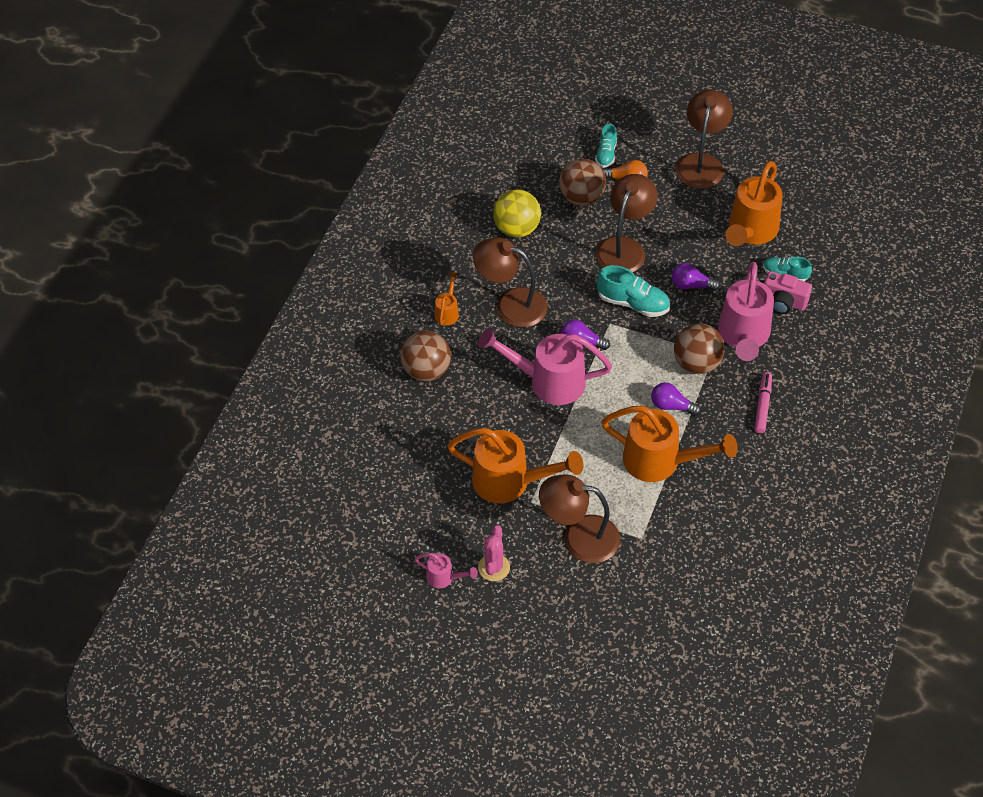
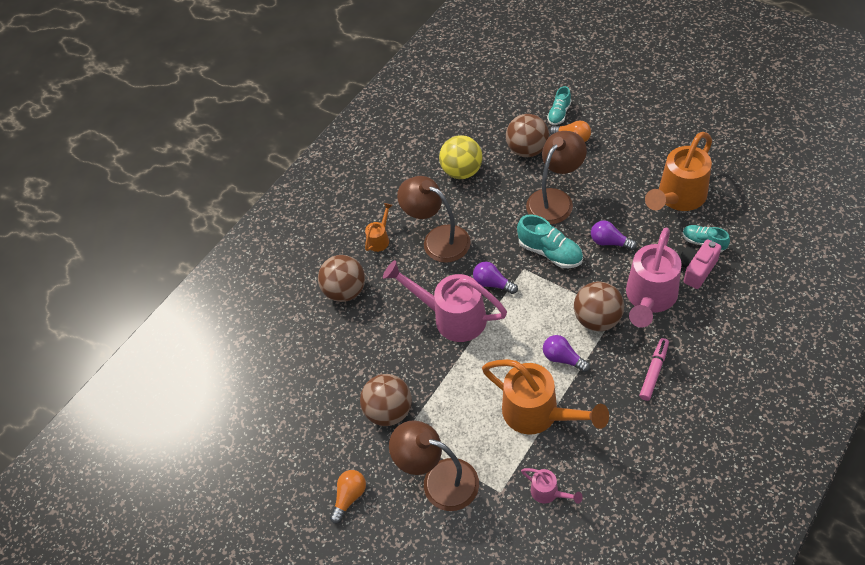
camera: 20 degrees right, 0 degrees up
(444, 578) = (300, 499): pink watering can -> pink watering can (548, 493)
(494, 567) = (349, 497): pink cactus -> orange light bulb
(510, 482) = (389, 411): orange watering can -> brown ball
(701, 163) = (645, 130): brown lamp -> none
(783, 302) = (696, 269): pink camera -> pink camera turned 90 degrees clockwise

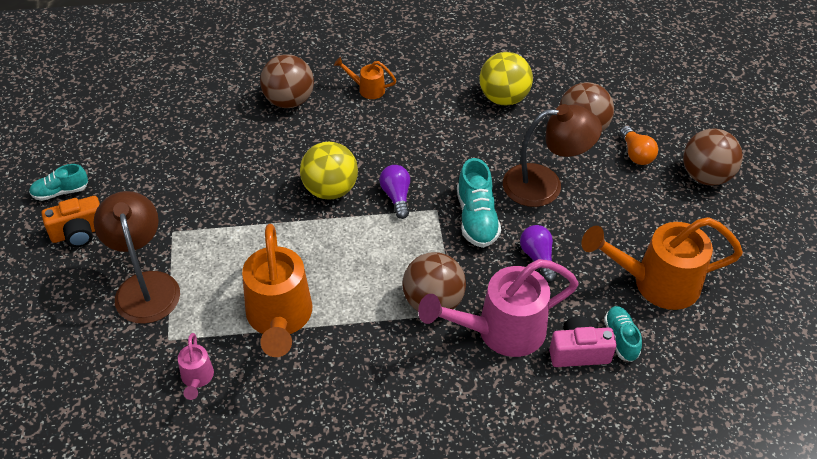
camera: 40 degrees right, 5 degrees down
(349, 497) = (79, 233): orange light bulb -> orange camera
(380, 239) = (367, 89): orange watering can -> orange watering can turned 150 degrees counterclockwise
(389, 411) = (189, 206): brown ball -> brown ball (705, 176)
(438, 239) = (407, 128): brown lamp -> none
(452, 317) = (330, 190): pink watering can -> yellow ball
(559, 114) = (655, 126): turquoise shoe -> turquoise shoe (60, 192)
(563, 358) = (360, 301): purple light bulb -> none
(654, 371) = (413, 386): pink marker -> none

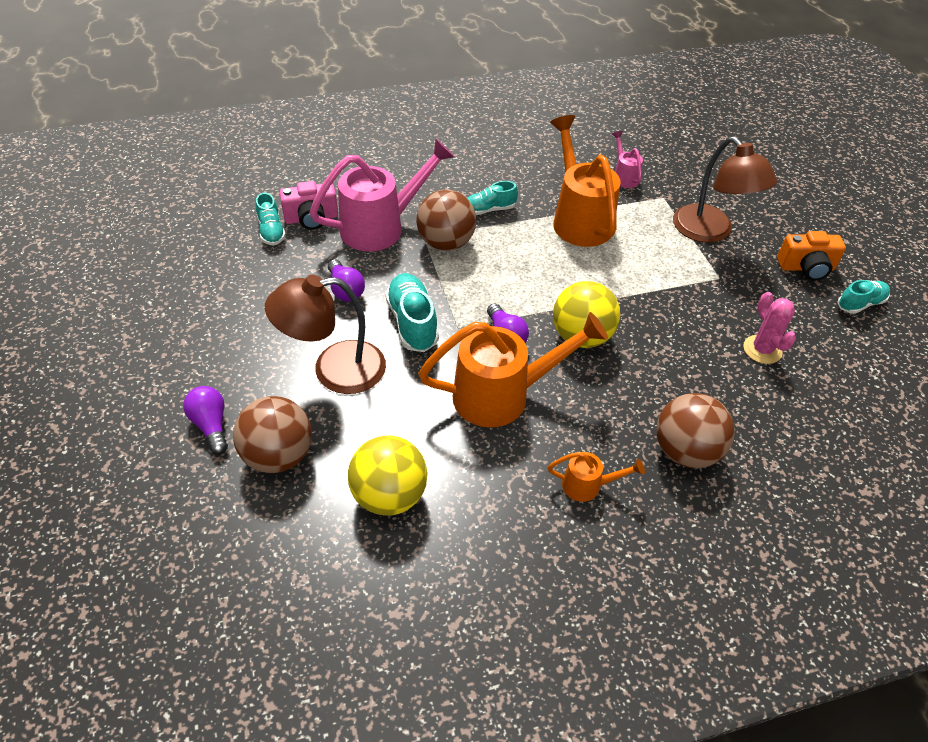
camera: 170 degrees right, 0 degrees up
(79, 233) = (806, 268): orange camera -> orange camera turned 150 degrees counterclockwise
(181, 162) = (762, 349): none -> pink cactus
(376, 343) = (489, 210): none -> turquoise shoe
(636, 154) = (211, 425): orange light bulb -> purple light bulb
(656, 283) = (226, 278): orange watering can -> orange watering can (503, 395)
(705, 176) = (127, 404): brown ball -> none

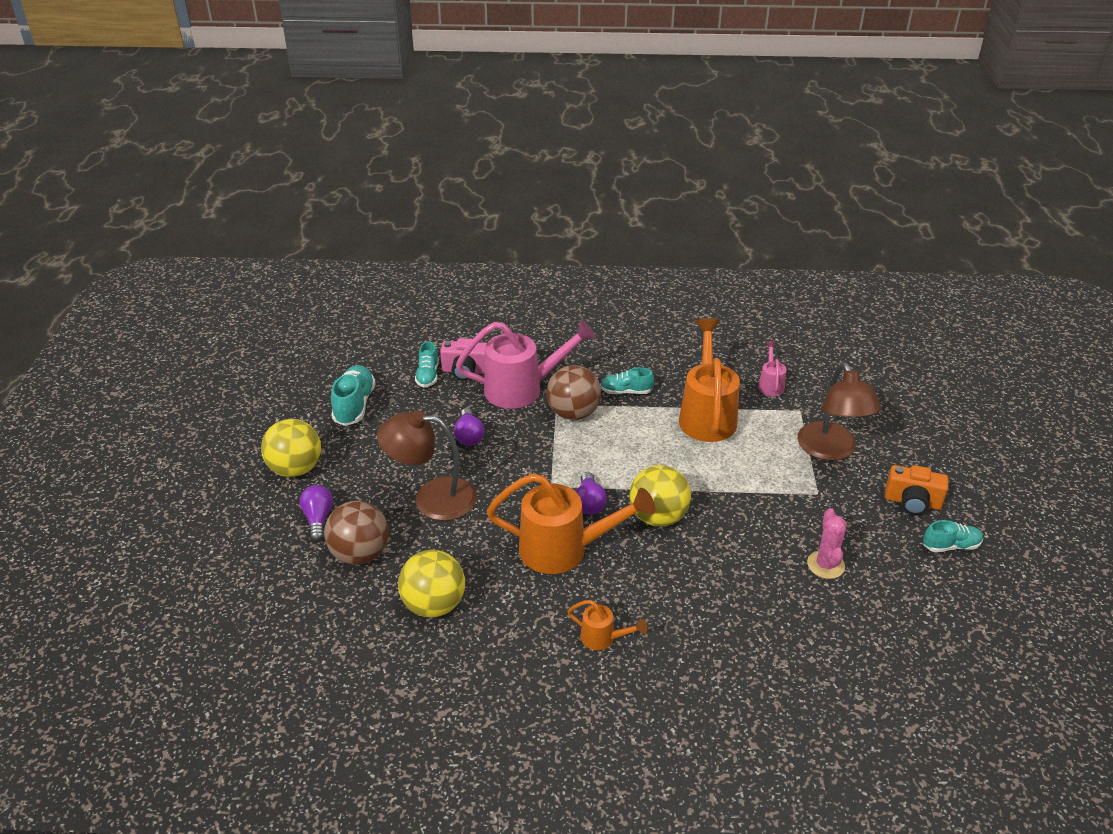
camera: 20 degrees right, 10 degrees down
(160, 370) = (296, 469): none -> yellow ball
(412, 322) = (513, 474): turquoise shoe -> turquoise shoe (354, 405)
(685, 451) = (705, 632): brown ball -> none

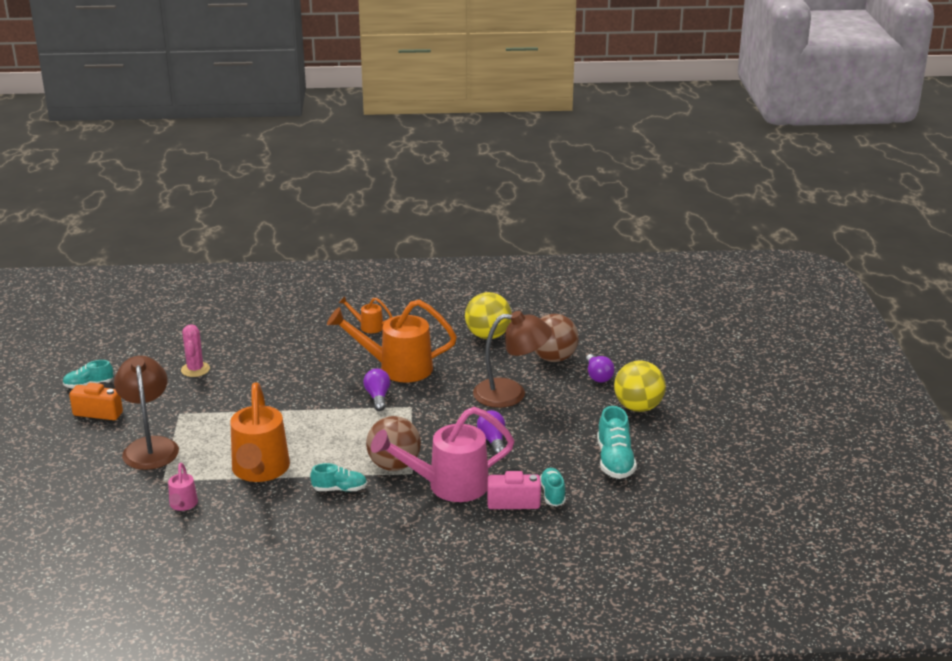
camera: 175 degrees right, 10 degrees down
(658, 517) = (321, 391): yellow ball -> none

